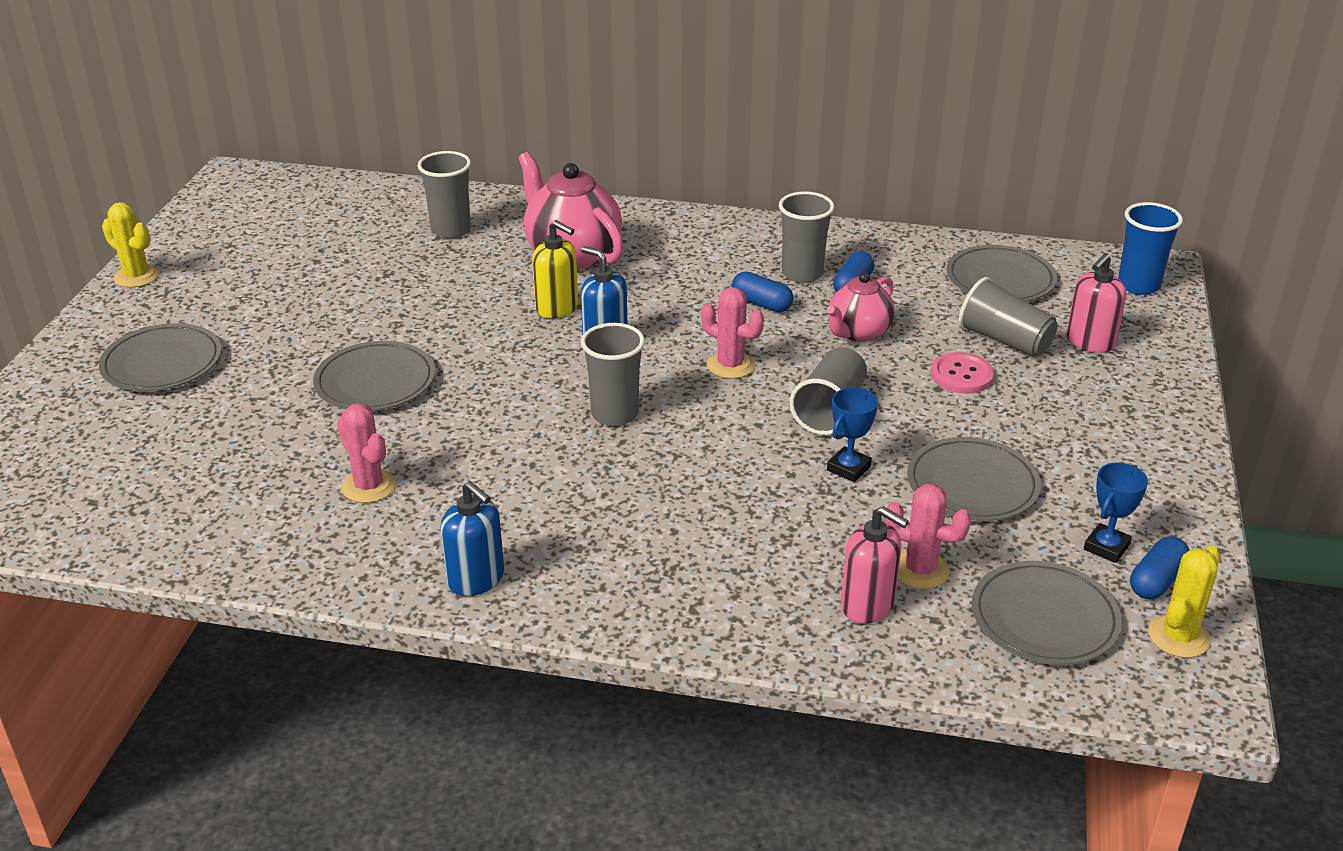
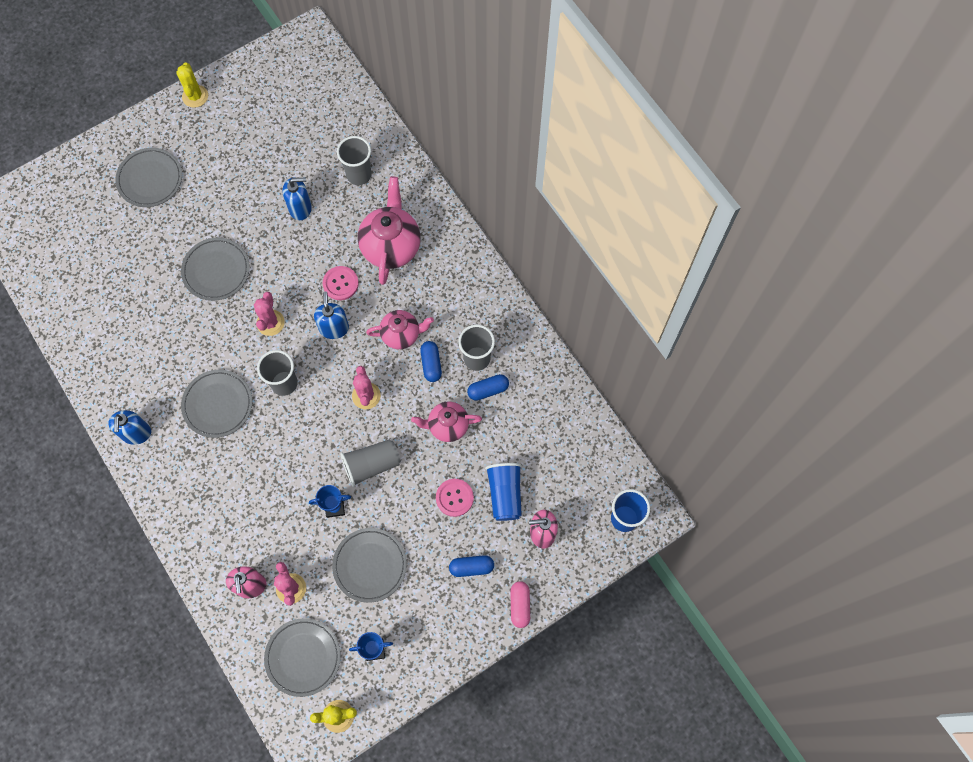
camera: 45 degrees right, 35 degrees up
(369, 486) = (151, 340): pink cactus -> pink cactus (270, 323)
(415, 284) = (300, 208): none -> blue soap dispenser
(557, 308) = (340, 283): yellow soap dispenser -> pink button
(692, 303) = (401, 334): none -> pink teapot
(1000, 279) = (563, 450): grey plate -> grey plate (218, 404)
(1004, 340) = (505, 494): grey cup -> blue cup
(1156, 580) = (369, 684): blue capsule -> blue capsule (471, 567)
(1172, 404) = (520, 605): none -> pink capsule

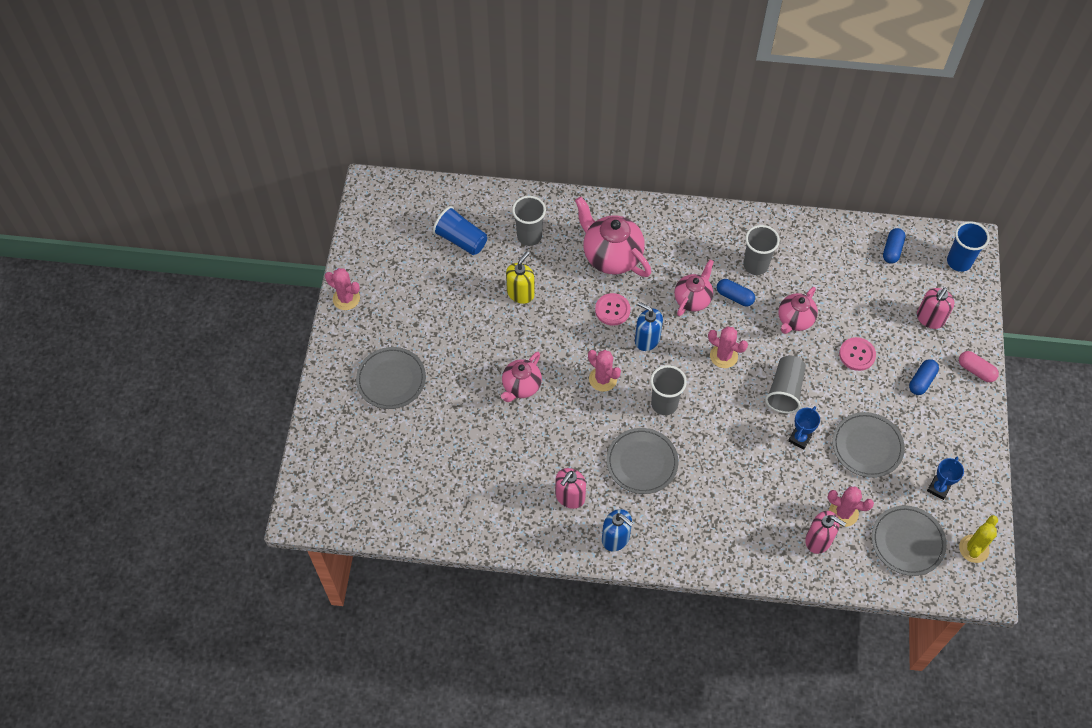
camera: 50 degrees left, 10 degrees down
(147, 375) = (570, 497): none -> pink soap dispenser
(195, 96) = (346, 298): yellow cactus -> pink cactus
(216, 270) = (521, 386): grey plate -> pink teapot
(300, 208) = (520, 293): blue soap dispenser -> yellow soap dispenser
(488, 390) = (787, 275): blue capsule -> blue capsule (892, 250)
(505, 494) = (880, 321): blue cup -> blue cup (461, 240)

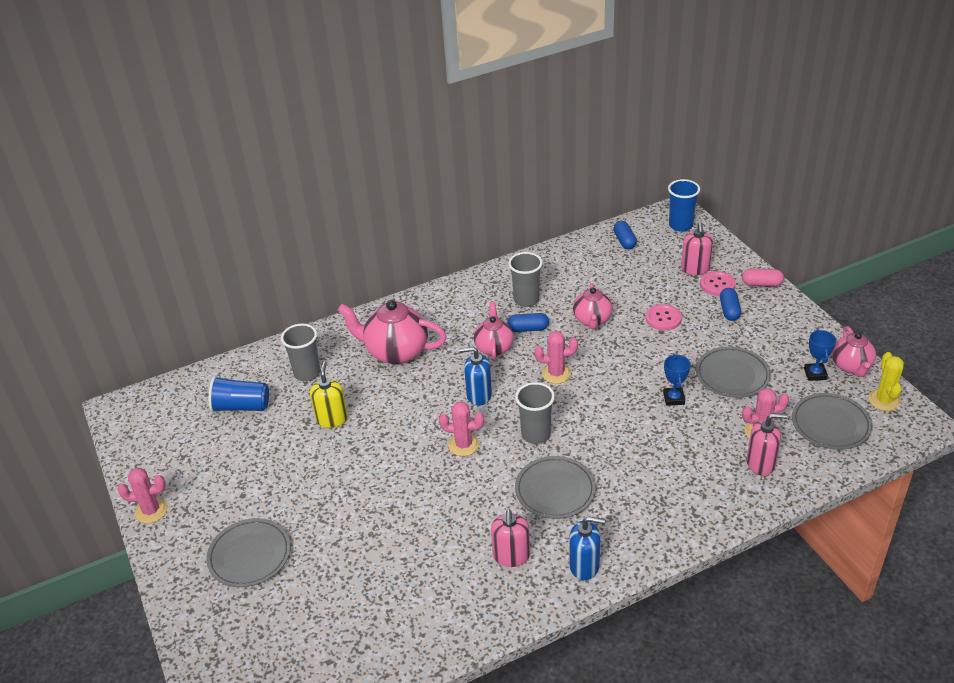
camera: 30 degrees left, 20 degrees down
(521, 386) = (390, 491): pink teapot -> pink teapot (851, 366)
(612, 310) = (429, 389): pink button -> pink button (717, 284)
(785, 391) = (629, 371): grey cup -> none

